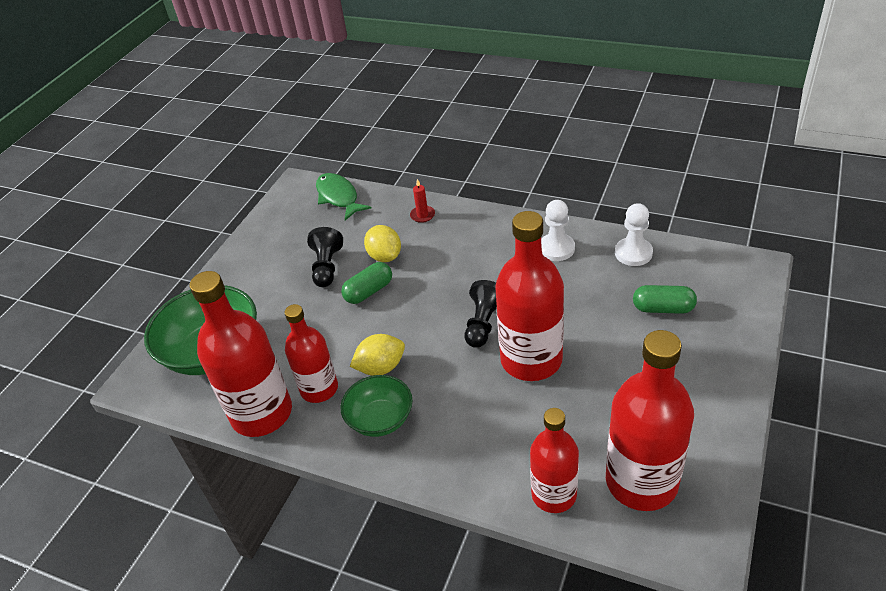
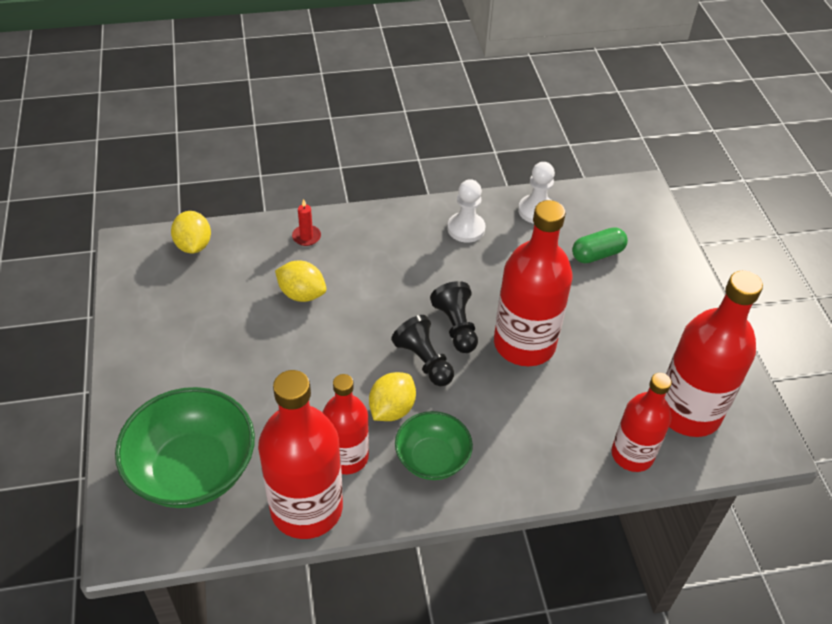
camera: 40 degrees left, 5 degrees up
(327, 267) = (247, 328): black pawn -> black pawn (424, 361)
(338, 197) = (193, 245): green fish -> yellow lemon
(369, 291) = (315, 337): green capsule -> none

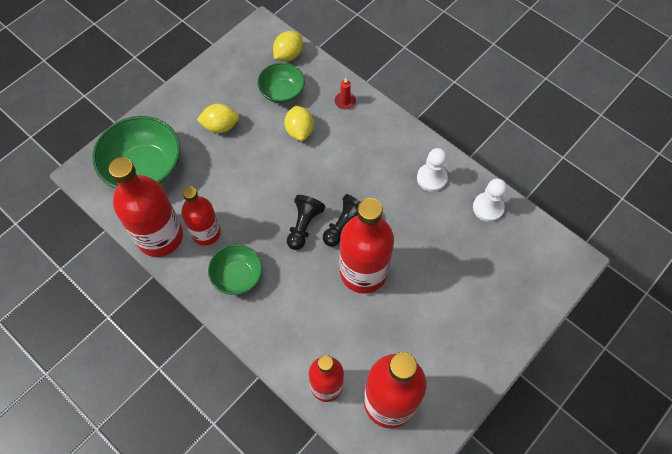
camera: 55 degrees right, 15 degrees up
(235, 279) = (282, 92): none -> green bowl
(392, 409) = (255, 233): yellow lemon -> yellow lemon (220, 126)
(597, 254) = (482, 268): green capsule -> none

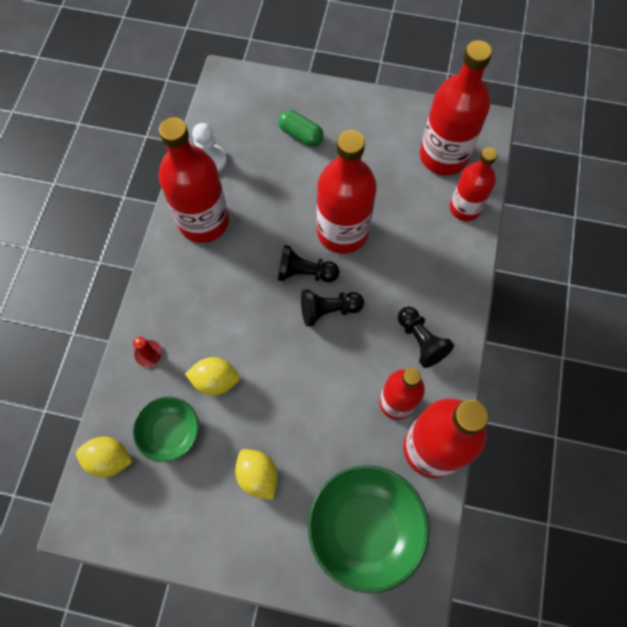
camera: 120 degrees left, 5 degrees up
(237, 276) = (421, 341): green bowl -> black pawn
(299, 131) = (215, 380): yellow lemon -> yellow lemon turned 45 degrees clockwise
(431, 178) = (203, 221): white pawn -> red bottle
(478, 290) = (301, 135): none -> green capsule

